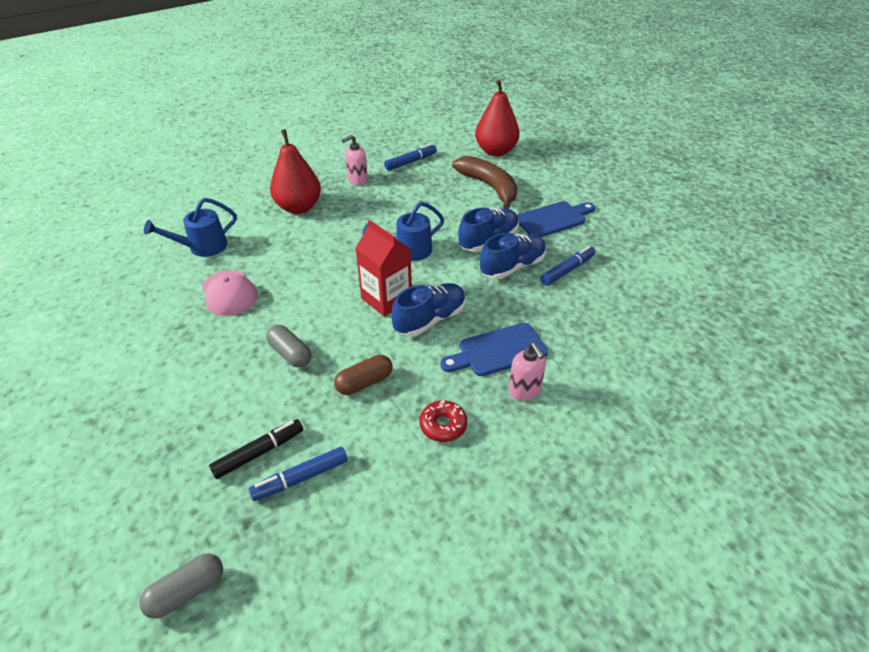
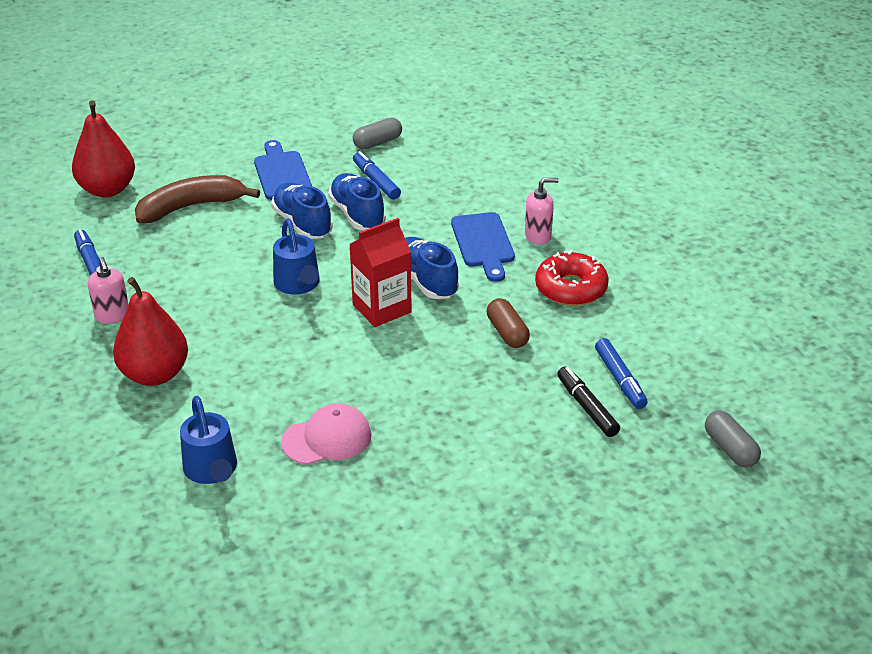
camera: 80 degrees left, 5 degrees down
(290, 354) = (452, 385): grey capsule -> grey capsule (377, 142)
(443, 425) = (571, 288): red donut -> red donut, size x1.60

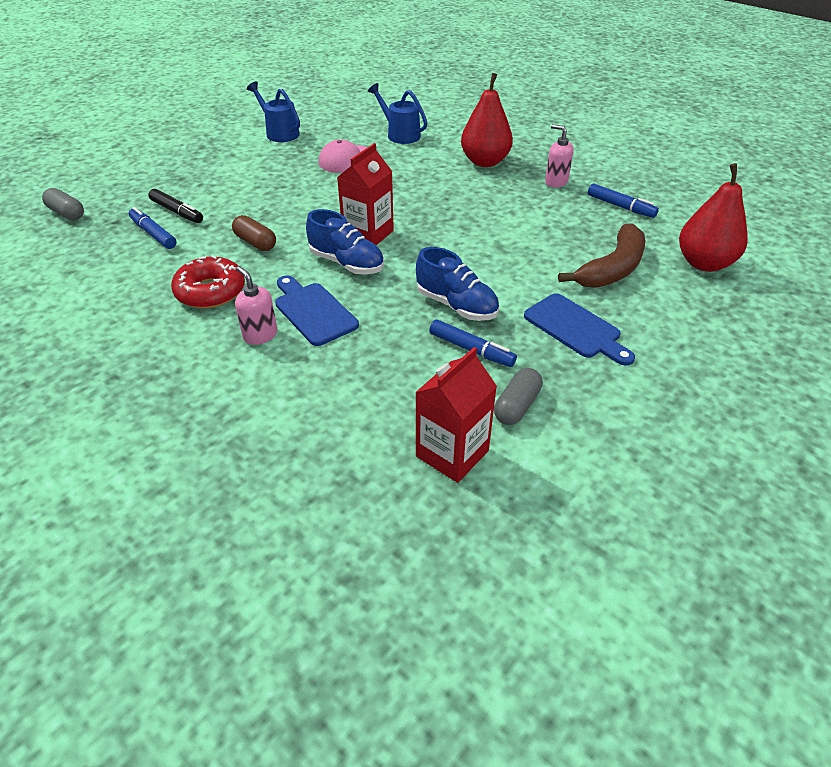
camera: 155 degrees right, 5 degrees up
(298, 285) = (448, 233): blue watering can -> blue watering can (279, 132)
(302, 224) = (498, 282): blue shoe -> none
(442, 132) = (452, 453): none -> red carton
(538, 236) = (260, 335): pink soap dispenser -> pink soap dispenser turned 90 degrees clockwise

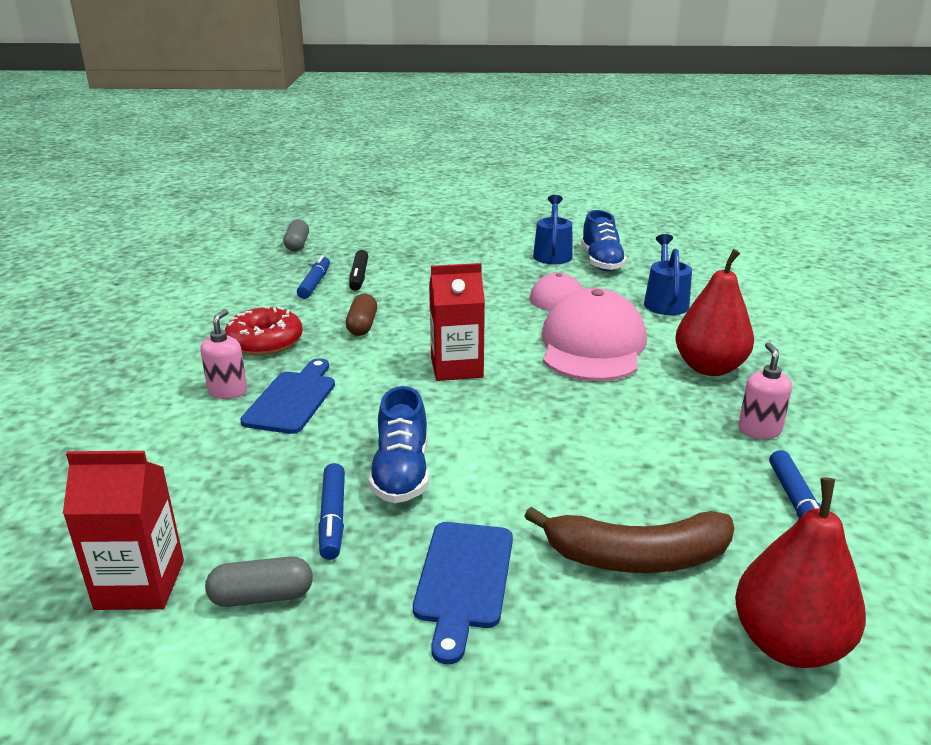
camera: 50 degrees right, 15 degrees down
(347, 263) = (391, 380): blue shoe -> blue shoe (601, 262)
(412, 180) = (592, 346): none -> pink cap

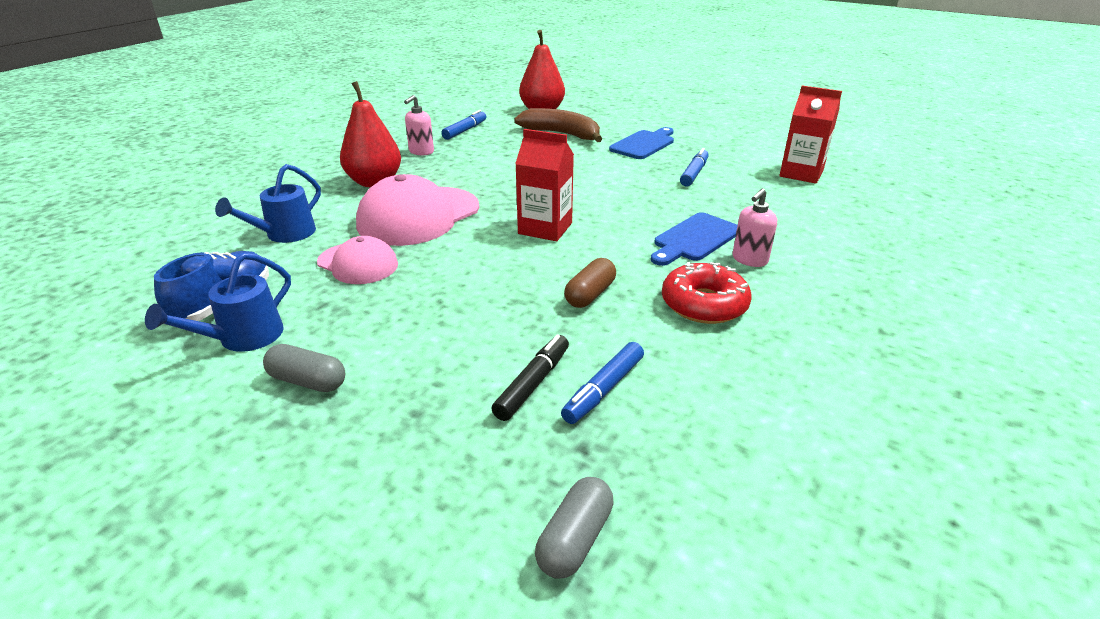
camera: 150 degrees left, 5 degrees up
(262, 596) = (739, 158): grey capsule -> grey capsule (307, 381)
(401, 473) = (643, 181): blue shoe -> none

